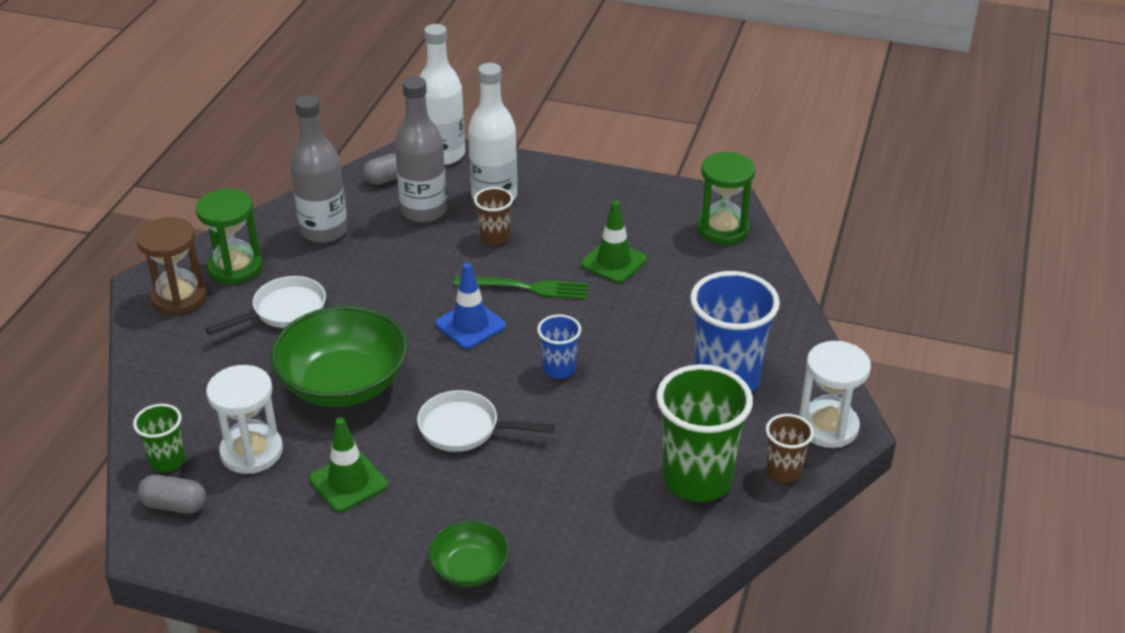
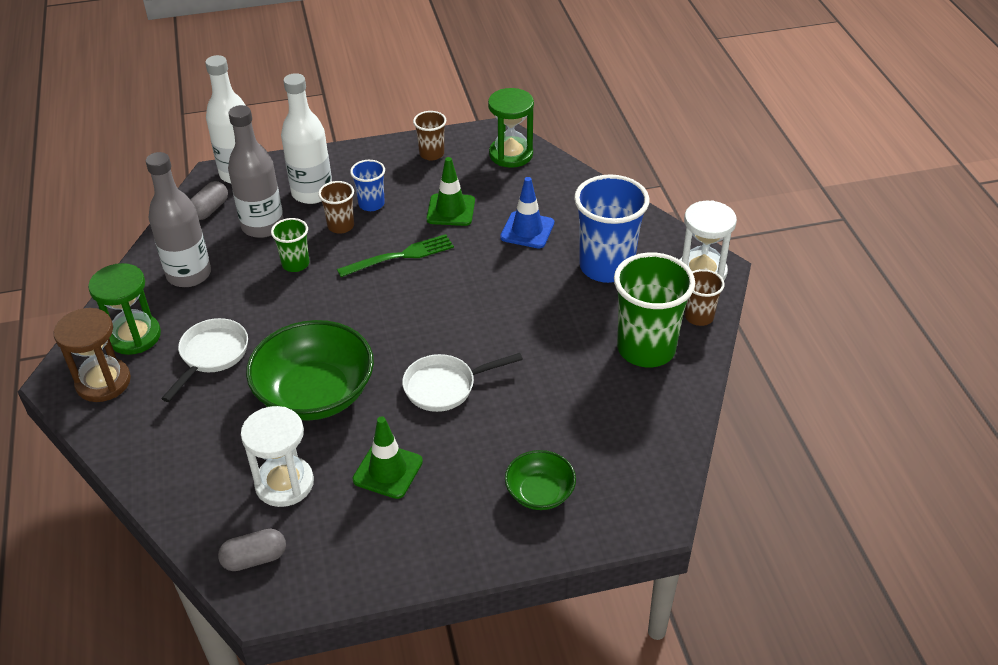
camera: 30 degrees left, 5 degrees up
(167, 461) = (215, 525): green cup -> green cup (295, 264)
(470, 325) = (380, 303): blue traffic cone -> blue traffic cone (527, 230)
(559, 369) = (478, 309): blue cup -> blue cup (371, 204)
(641, 199) = (431, 154): none -> brown cup

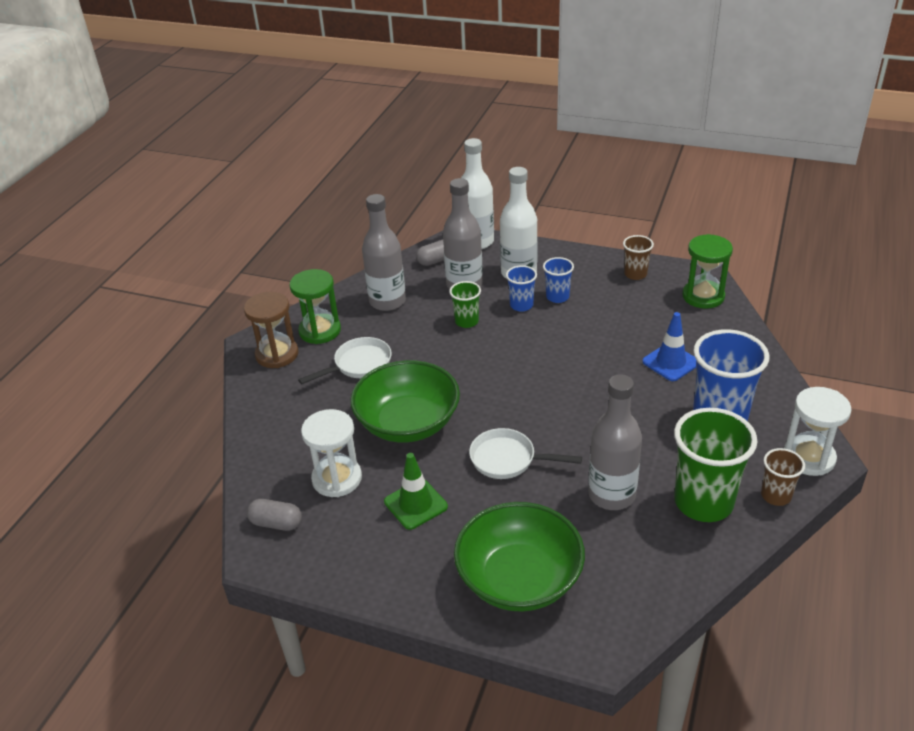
camera: 35 degrees right, 5 degrees down
(341, 226) = (521, 305): brown cup -> blue cup
(400, 256) = (550, 344): green fork -> none
(451, 210) = (617, 323): green traffic cone -> none
(540, 493) = (519, 579): green bowl -> green bowl, size x1.91
(564, 377) = (611, 495): none -> grey bottle

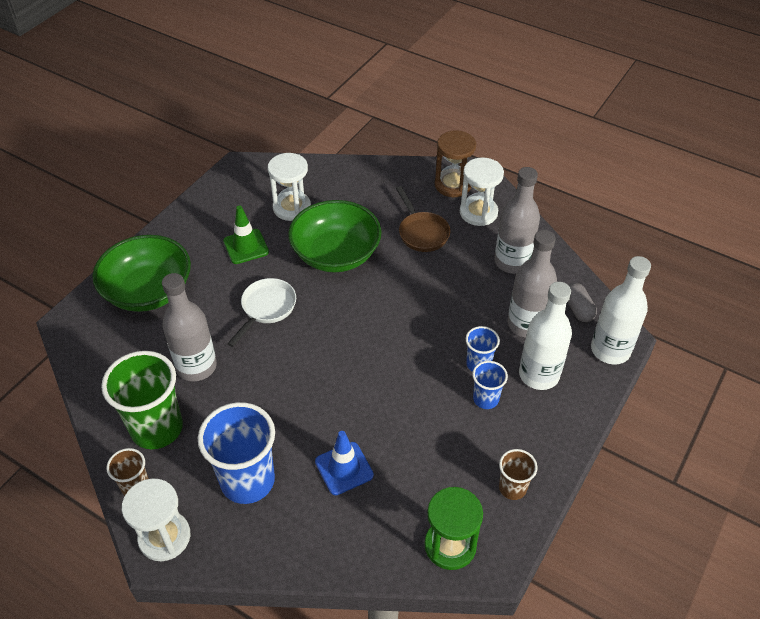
camera: 100 degrees right, 10 degrees up
(276, 523) = (263, 175): grey capsule -> none
(320, 331) = (478, 212): green hourglass -> white hourglass
(359, 365) = (422, 232): white pan -> brown pan
(466, 321) = (463, 315): green cup -> none

